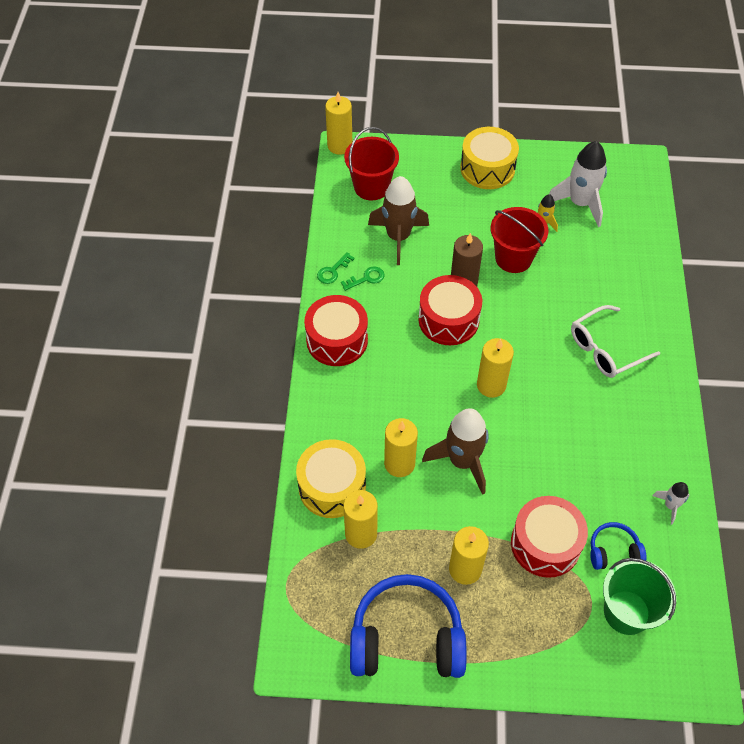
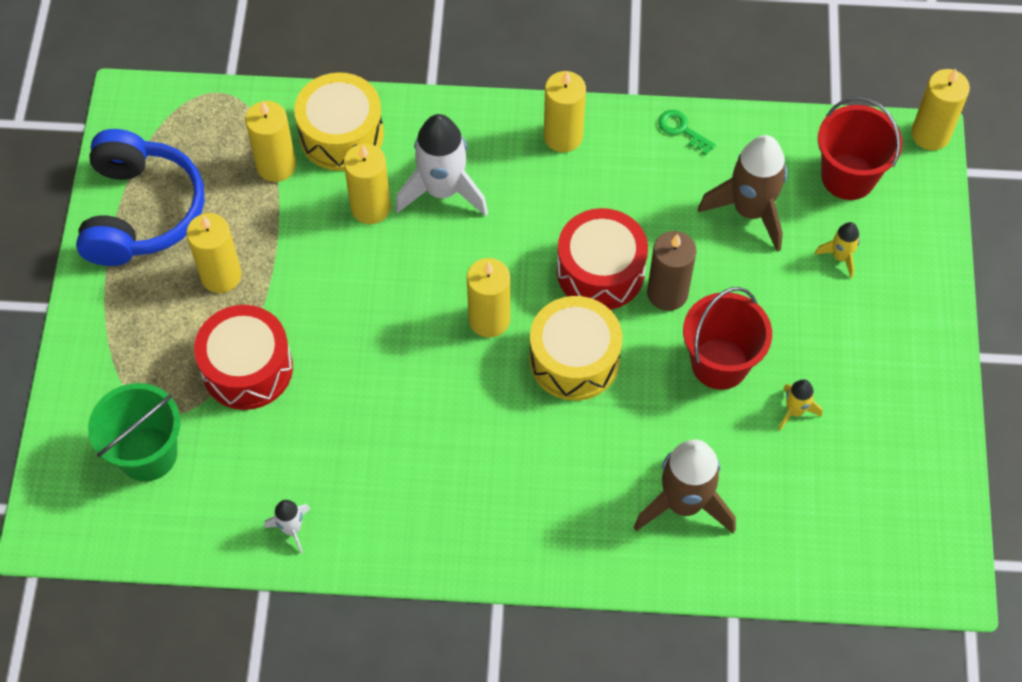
camera: 90 degrees right, 5 degrees up
(337, 340) = (563, 136): red drum -> yellow candle
(366, 278) = (671, 170): green key -> none
(431, 194) = (840, 257): none -> yellow rocket
(462, 461) = (371, 279): brown rocket -> brown rocket (684, 503)
(487, 168) = (905, 338): yellow drum -> yellow drum (574, 359)
(579, 203) = (842, 470): white rocket -> white rocket (442, 190)
(605, 349) = (551, 476): white glasses -> none
(613, 551) = (230, 448): blue headphones -> none

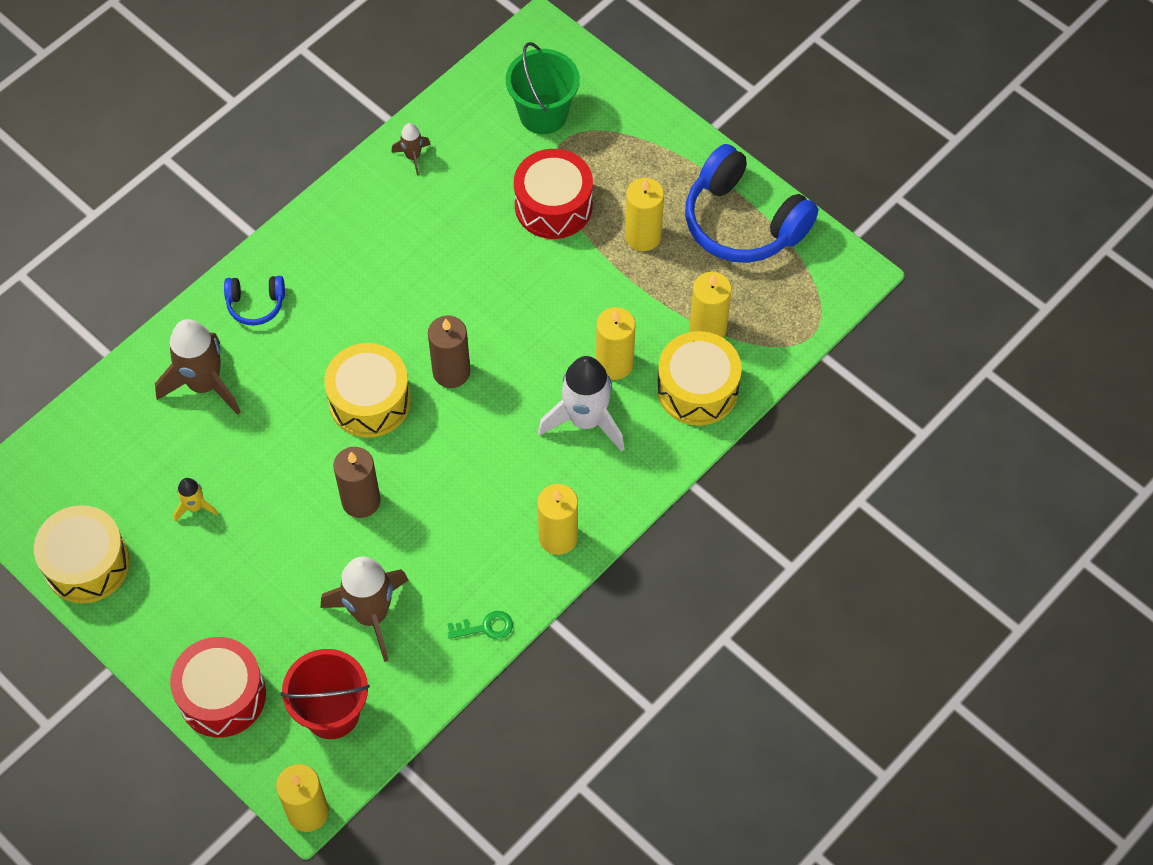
camera: 130 degrees right, 0 degrees up
(292, 529) = (413, 157): white rocket -> brown rocket
(489, 320) = (451, 372): yellow candle -> brown candle
(568, 531) = (256, 304): none -> blue headphones
(600, 271) = (420, 471): red drum -> red drum (222, 695)
(719, 363) = (276, 489): red bucket -> none
(840, 257) = (274, 644): yellow rocket -> none
(923, 449) = (87, 564): none -> yellow drum

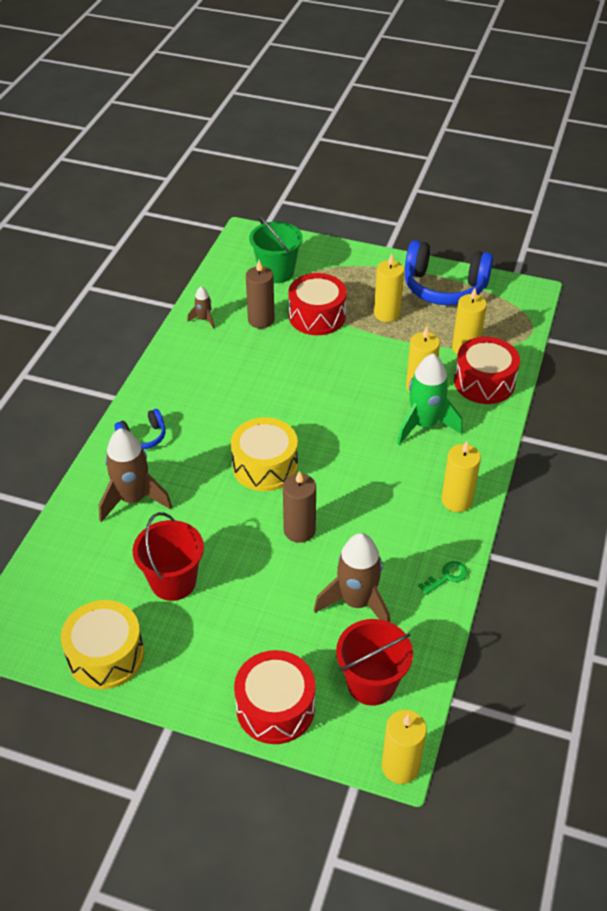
camera: 25 degrees left, 15 degrees down
(195, 507) = (173, 581): yellow rocket -> red bucket
(451, 372) = (312, 429): brown candle -> brown candle (261, 320)
(586, 420) = (424, 425): white rocket -> green rocket
(697, 389) = (484, 382): yellow drum -> red drum

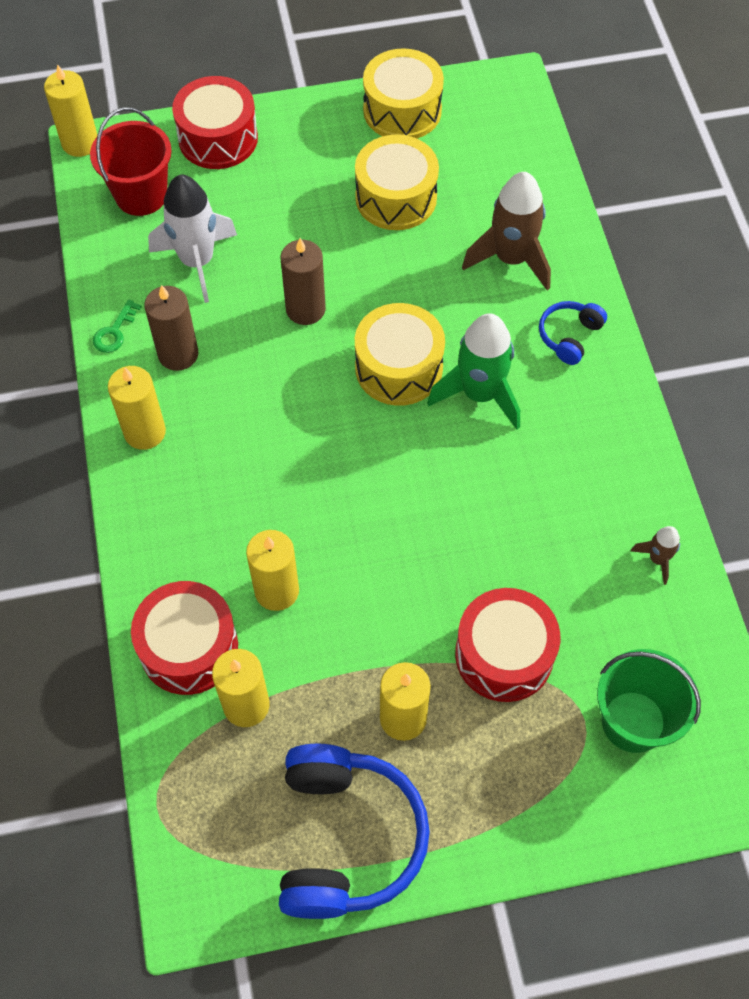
camera: 150 degrees right, 15 degrees up
(173, 581) = (396, 197): red bucket -> yellow drum
(261, 320) = (578, 602): brown candle -> brown candle (178, 354)
(356, 602) = (197, 262): brown rocket -> white rocket
(424, 425) = (238, 526): green rocket -> green rocket (479, 394)
(444, 287) = (345, 838): blue headphones -> blue headphones turned 105 degrees clockwise

